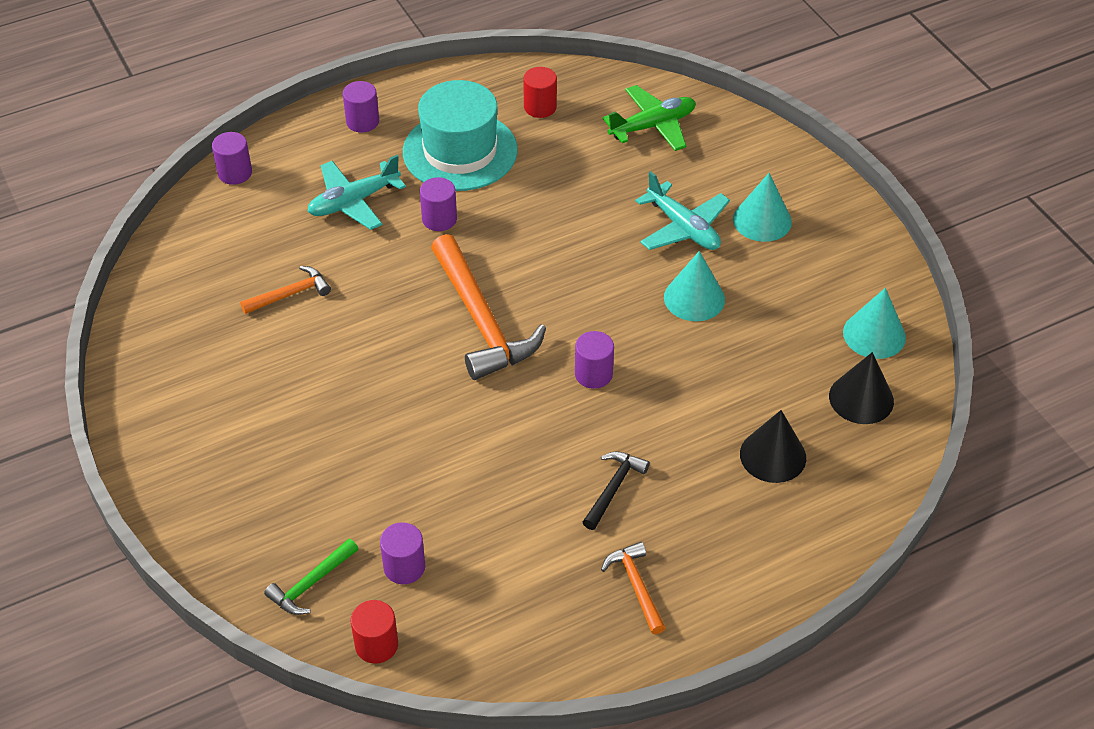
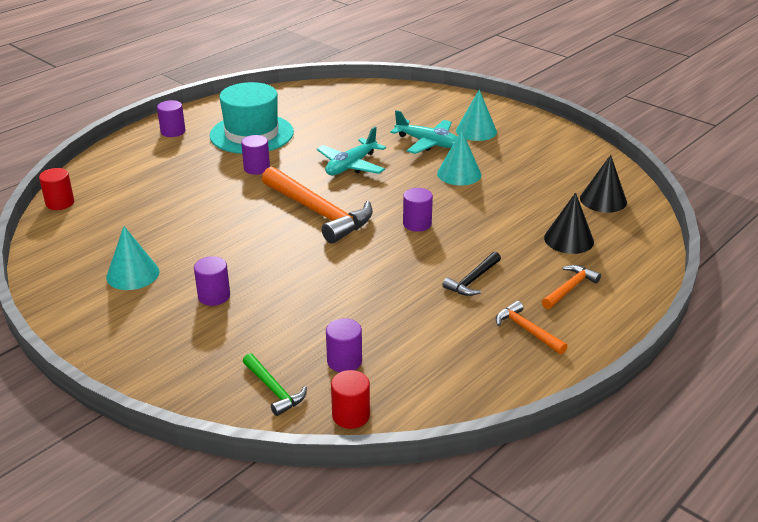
camera: 20 degrees left, 15 degrees down
(235, 173) = (89, 172): purple cylinder -> purple cylinder (214, 296)
(290, 294) = (165, 226): orange hammer -> orange hammer (570, 288)
(311, 583) = (274, 390): green hammer -> green hammer turned 60 degrees counterclockwise
(354, 202) = (188, 171): turquoise plane -> turquoise plane (351, 166)
(540, 107) = (294, 105): red cylinder -> red cylinder (60, 203)
(613, 488) = (472, 280): black hammer -> black hammer turned 150 degrees counterclockwise
(652, 126) = (375, 102): green plane -> none
(874, 335) = (587, 169): turquoise cone -> turquoise cone (132, 274)

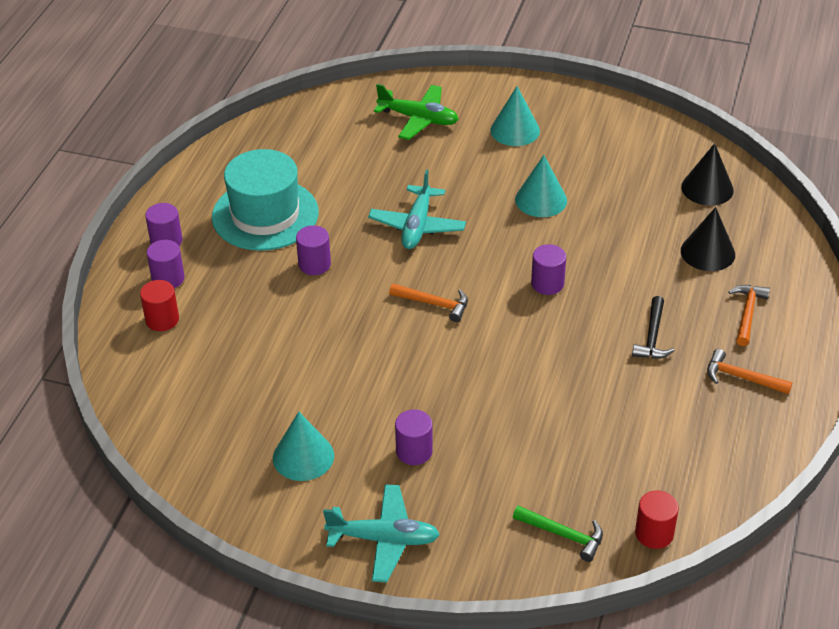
camera: 25 degrees left, 10 degrees up
(60, 203) = (128, 392): red cylinder -> red cylinder (162, 319)
(318, 213) = (434, 304): orange hammer -> orange hammer, size x0.50
(344, 361) = (603, 477): purple cylinder -> purple cylinder (168, 279)
(410, 109) = (418, 119): none -> green plane
(428, 143) = (476, 165): turquoise plane -> turquoise plane (383, 539)

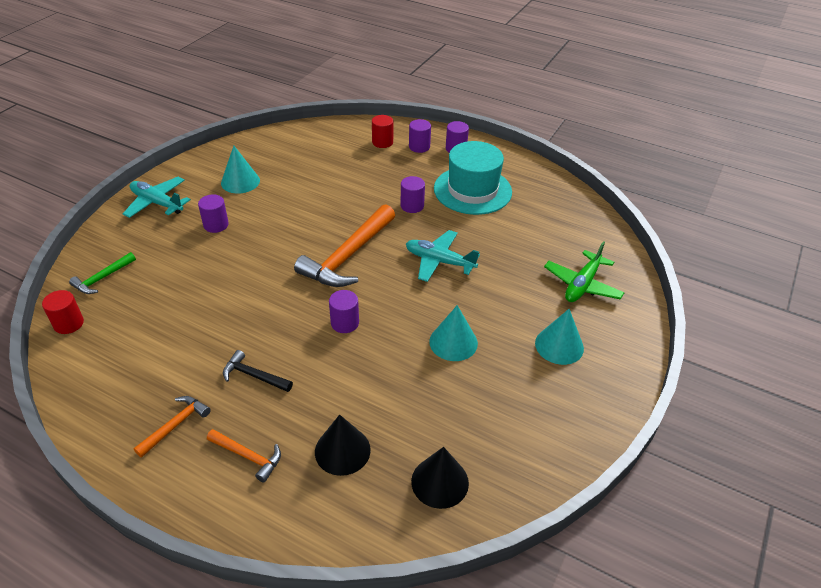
camera: 100 degrees right, 0 degrees up
(383, 539) = (157, 203): turquoise plane -> turquoise plane turned 105 degrees clockwise
(434, 304) = (348, 256): orange hammer -> orange hammer, size x2.02

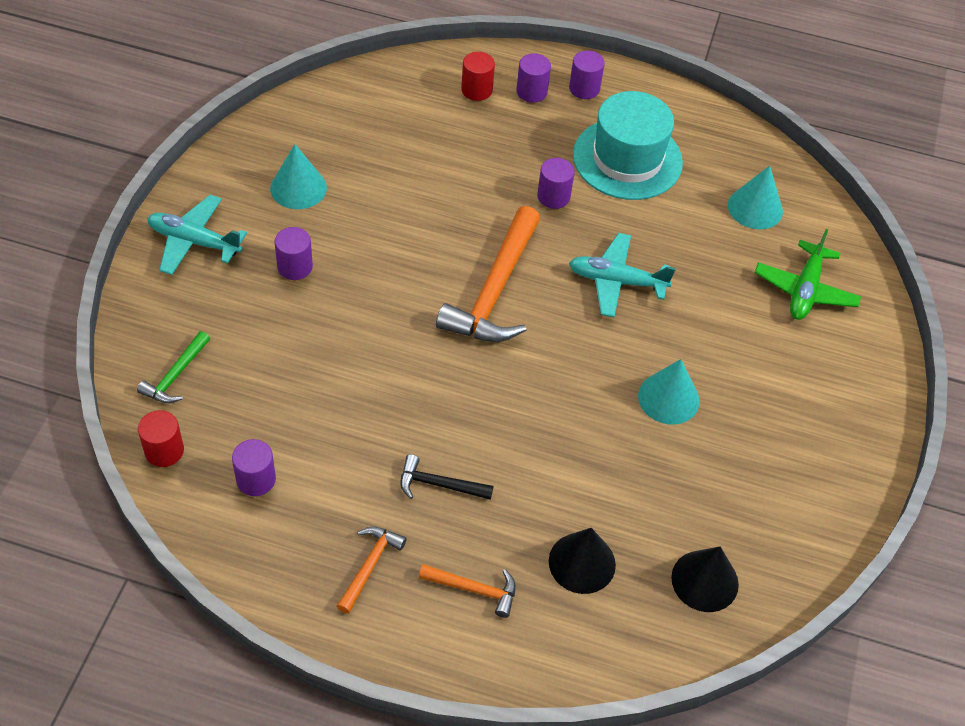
camera: 15 degrees left, 10 degrees up
(345, 323) = (525, 392): purple cylinder -> purple cylinder (256, 479)
(559, 345) = (796, 382): turquoise cone -> turquoise cone (755, 208)

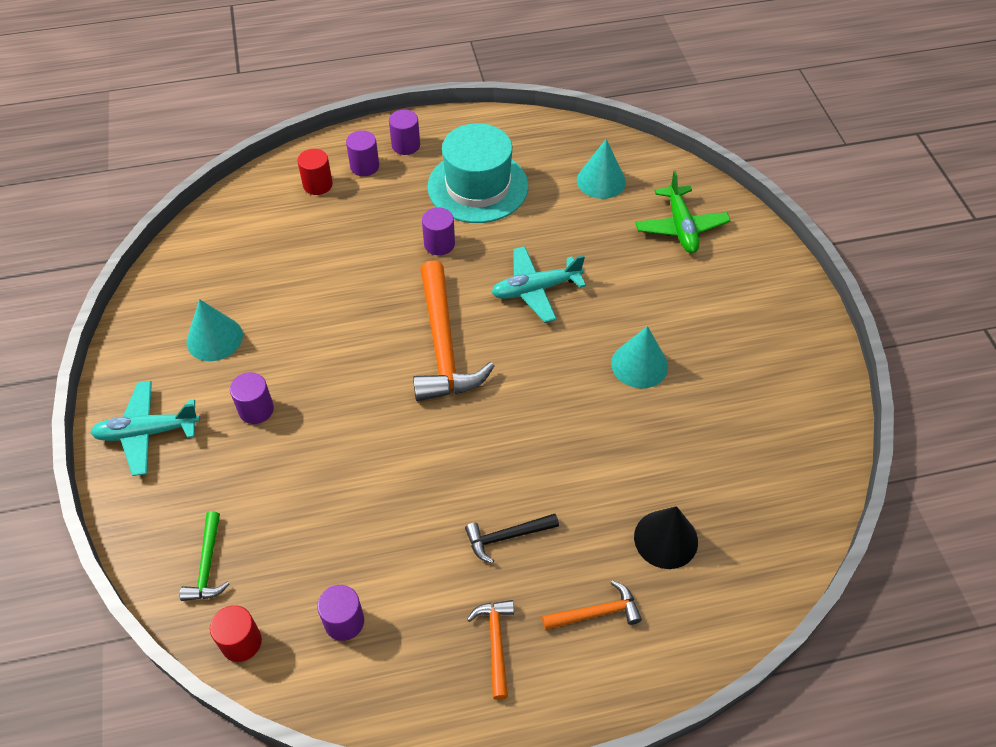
camera: 25 degrees left, 0 degrees up
(705, 580) = (767, 500): black cone -> none

